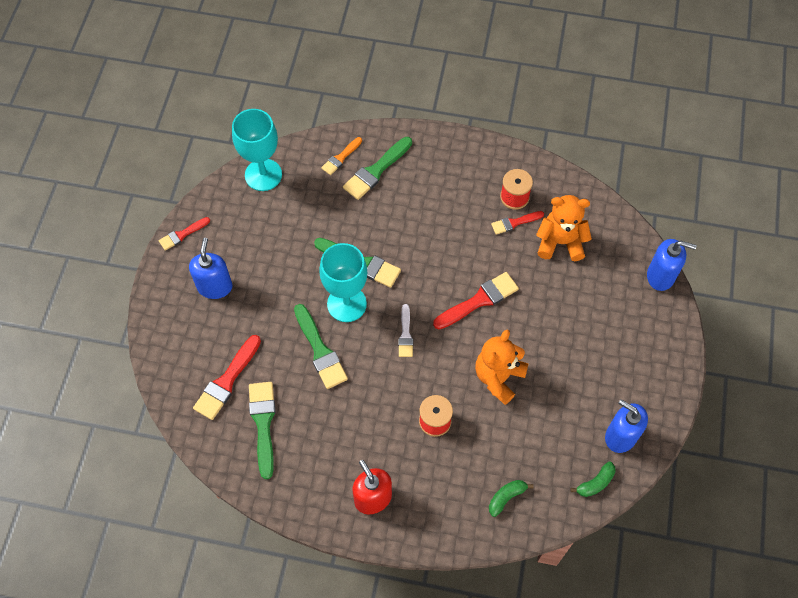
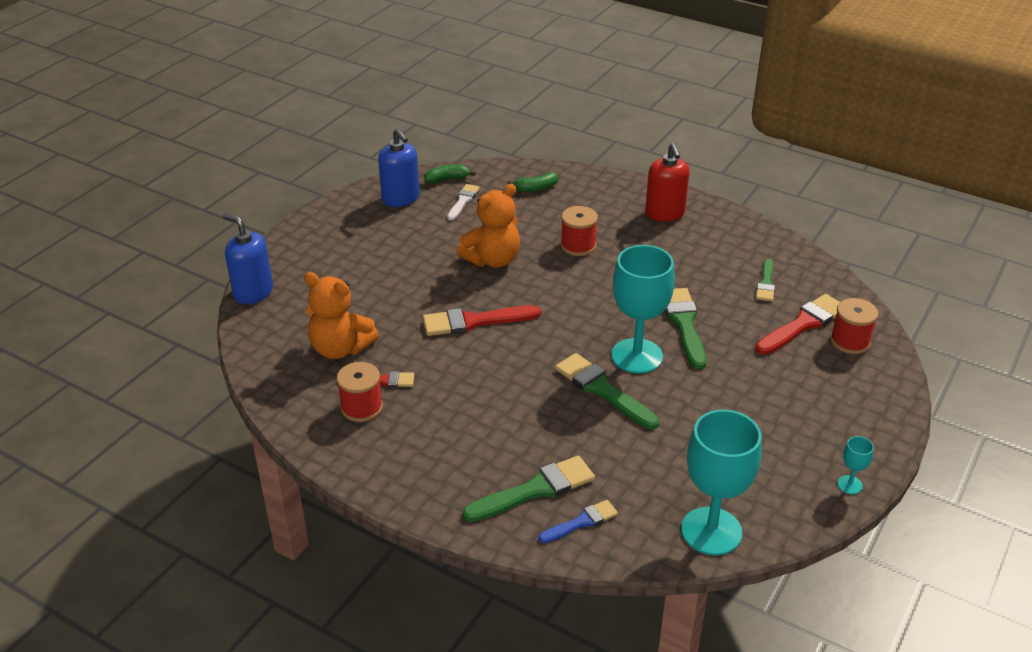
camera: 160 degrees left, 25 degrees down
(182, 234) = (849, 485): red brush -> turquoise goblet
(188, 373) = (850, 341): none -> red spool
(215, 286) = (807, 414): blue soap dispenser -> none
(263, 423) = (766, 283): green brush -> green brush, size x0.60
(341, 158) = (581, 522): orange brush -> blue brush
(405, 334) = (577, 314): white brush -> white brush (463, 201)

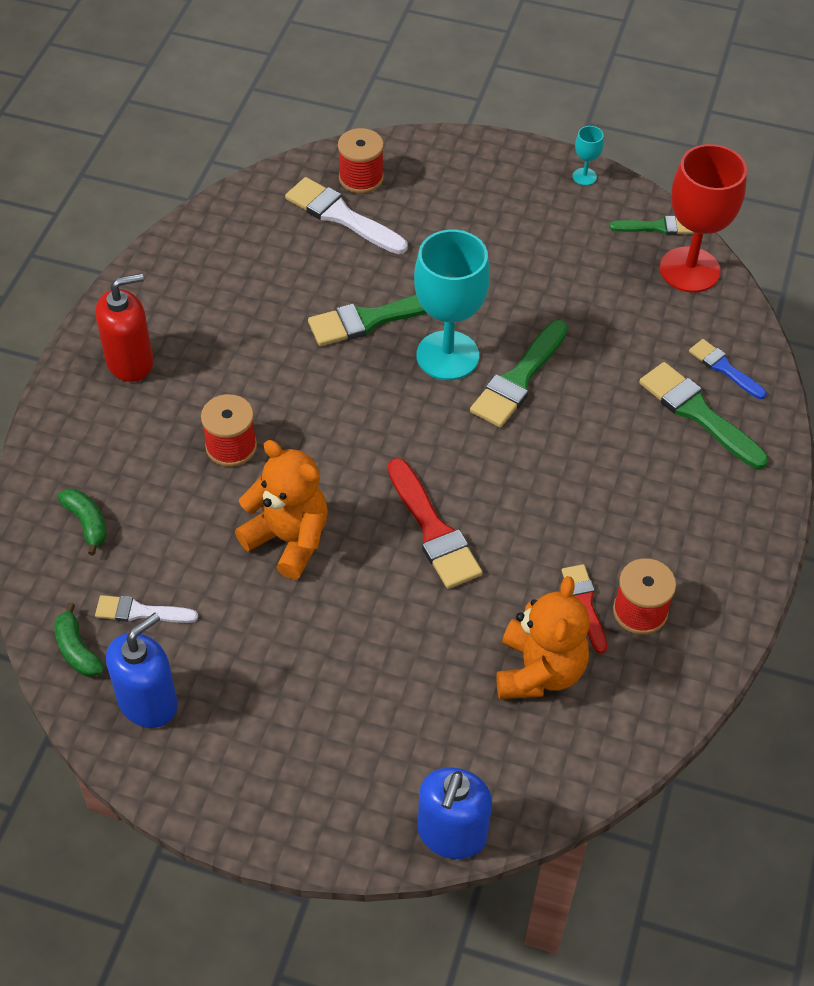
camera: 105 degrees left, 15 degrees up
(711, 531) = (689, 270): turquoise goblet -> red goblet
(766, 283) = (269, 251): green brush -> green brush (657, 227)
(803, 324) = (341, 216): red brush -> white brush

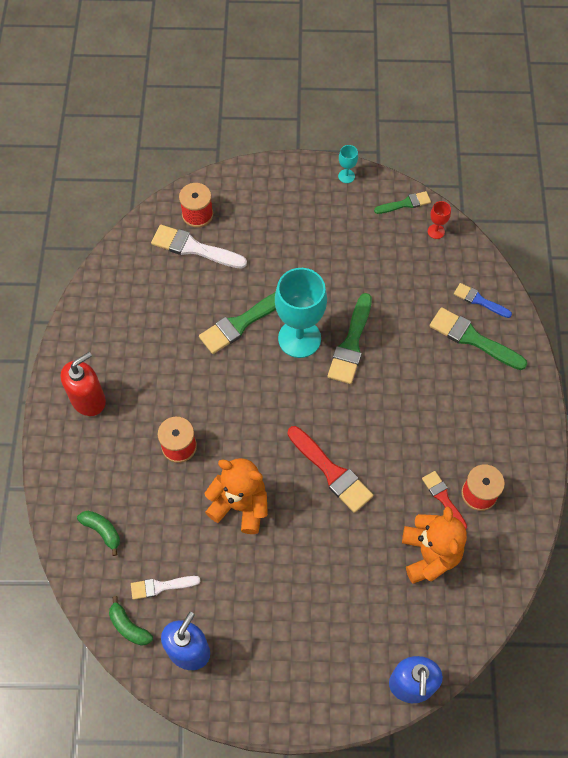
camera: 15 degrees left, 10 degrees up
(689, 270) = (436, 231): red goblet -> red goblet, size x0.42

